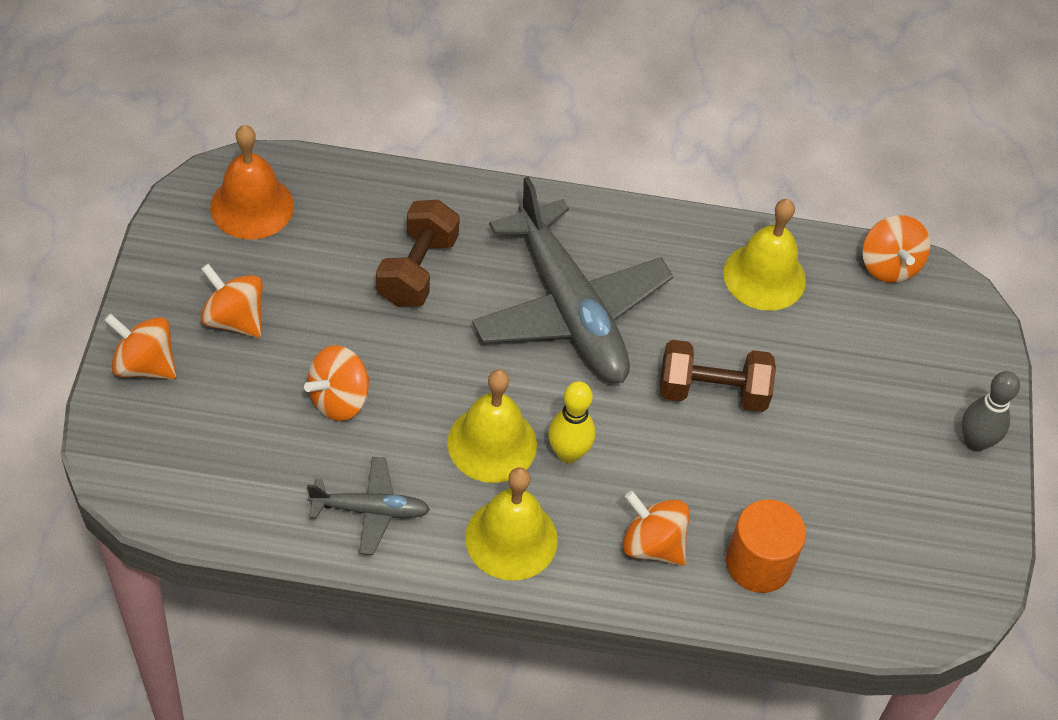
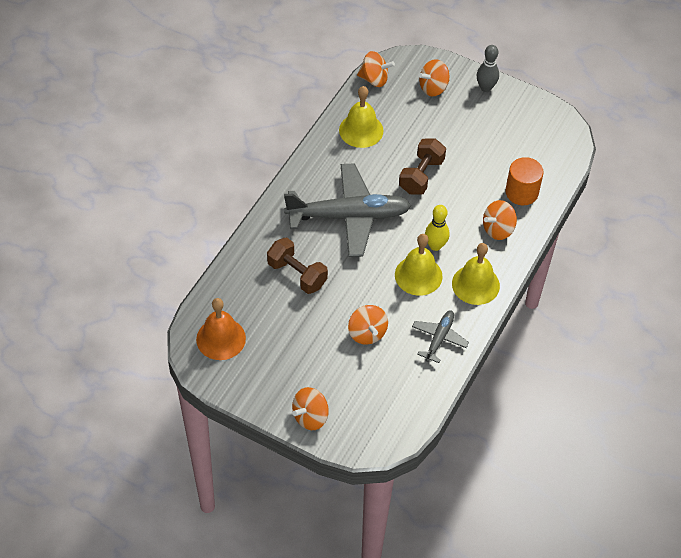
camera: 65 degrees left, 0 degrees up
(234, 319) = (296, 367): orange spinning top -> orange spinning top (433, 88)

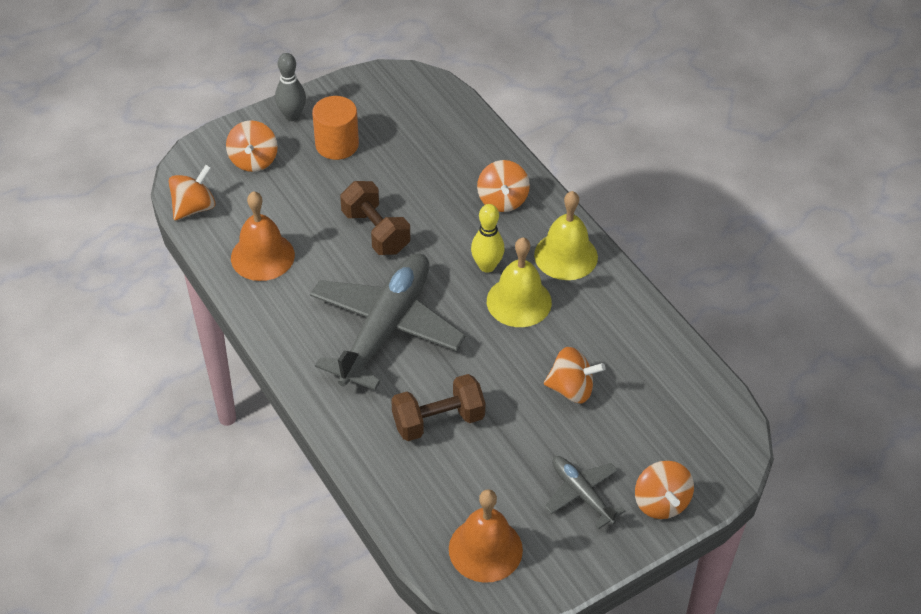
camera: 60 degrees left, 5 degrees down
(361, 130) = (262, 256): yellow bell -> orange bell
(439, 338) = (620, 324): grey plane -> grey plane (582, 494)
(521, 192) = (465, 156): orange cylinder -> orange cylinder (337, 144)

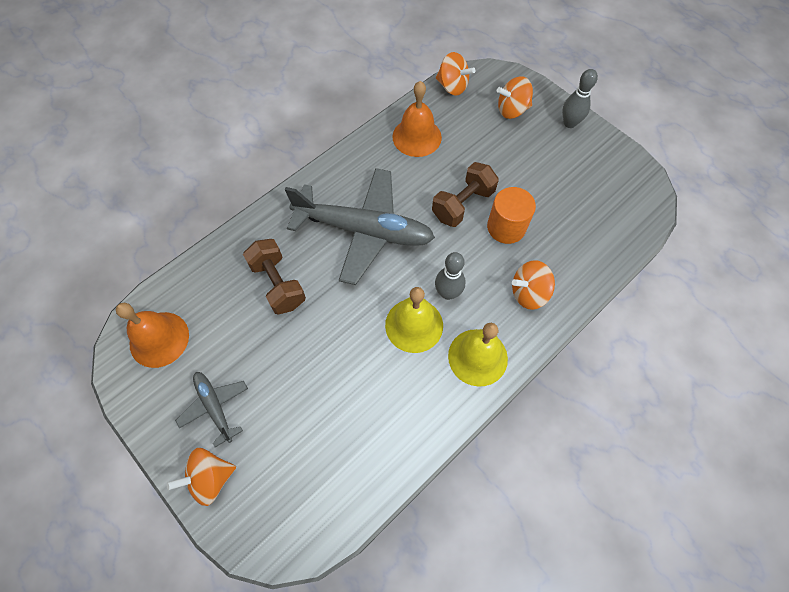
camera: 80 degrees right, 15 degrees up
(337, 144) = (549, 159): orange cylinder -> orange cylinder (506, 227)
(487, 266) = (447, 293): yellow bowling pin -> grey bowling pin
(571, 389) = (325, 383): orange spinning top -> none
(582, 494) = (215, 407): grey plane -> grey plane turned 75 degrees counterclockwise

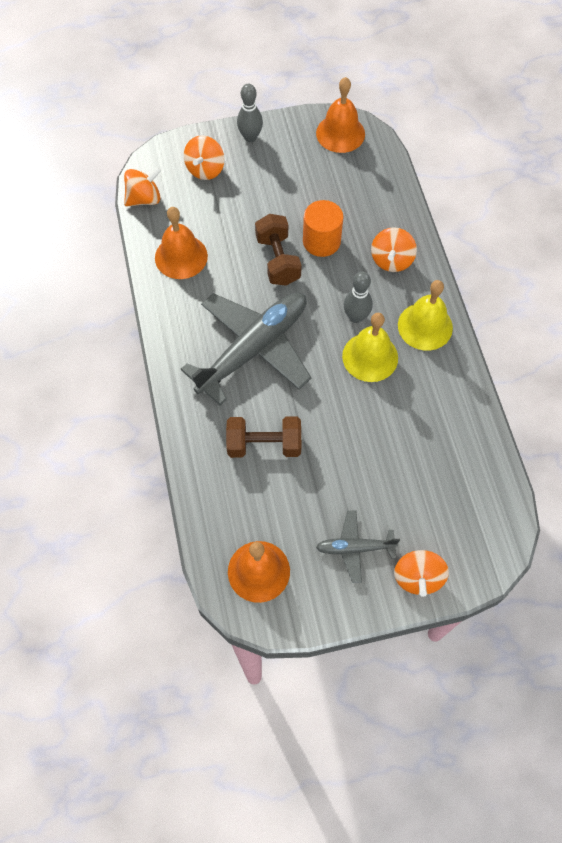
camera: 60 degrees left, 0 degrees up
(631, 185) = (340, 133): none -> orange bell

